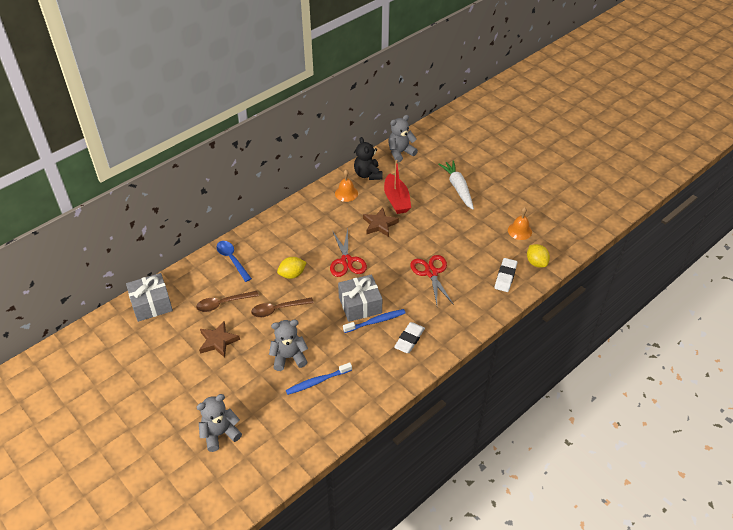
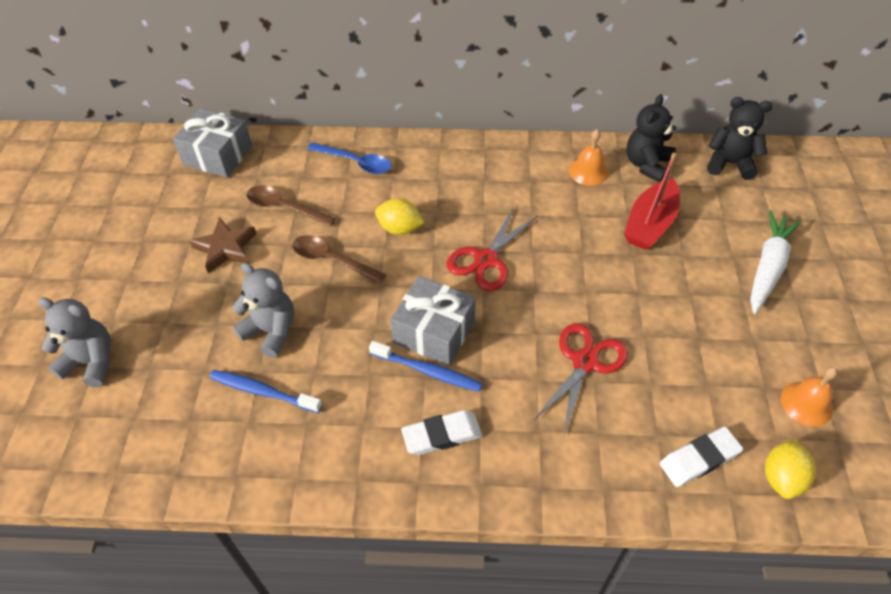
camera: 45 degrees right, 5 degrees up
(232, 259) = (356, 162): blue spoon -> blue spoon turned 105 degrees clockwise
(379, 224) = (587, 242): brown star -> none
(400, 152) = (729, 163): grey teddy bear -> black teddy bear

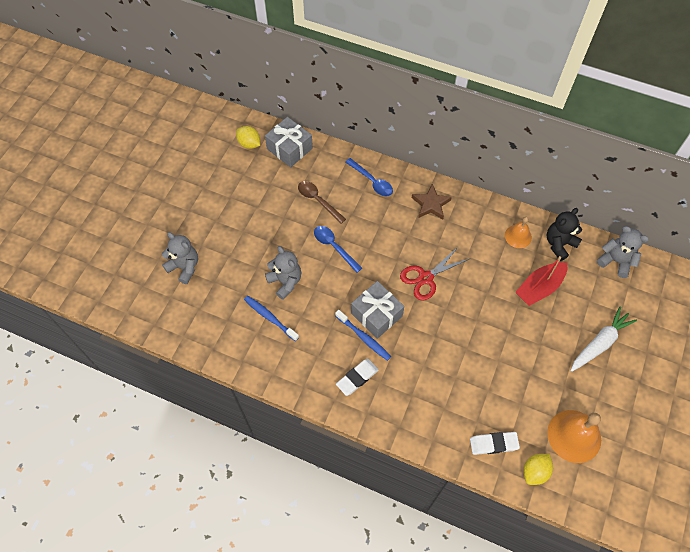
camera: 20 degrees right, 10 degrees up
(225, 248) = (275, 218): brown star -> brown star (430, 204)
(331, 260) = (334, 247): brown spoon -> blue spoon
(400, 229) = (382, 239): yellow lemon -> yellow lemon (249, 144)
(442, 435) = (357, 378): white eraser -> white eraser turned 45 degrees counterclockwise
(585, 362) = (456, 364): red scissors -> none
(729, 163) = (615, 261): black teddy bear -> grey teddy bear
(806, 403) = (574, 436): orange bell -> orange bell, size x1.73

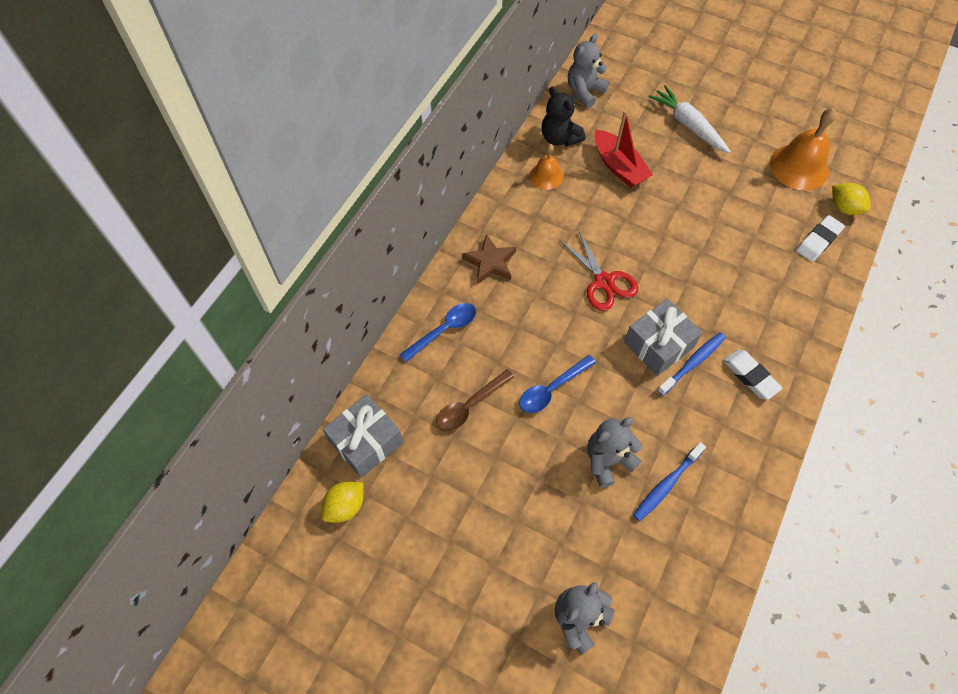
camera: 85 degrees left, 0 degrees up
(493, 444) = (818, 241): white eraser -> white eraser turned 45 degrees clockwise

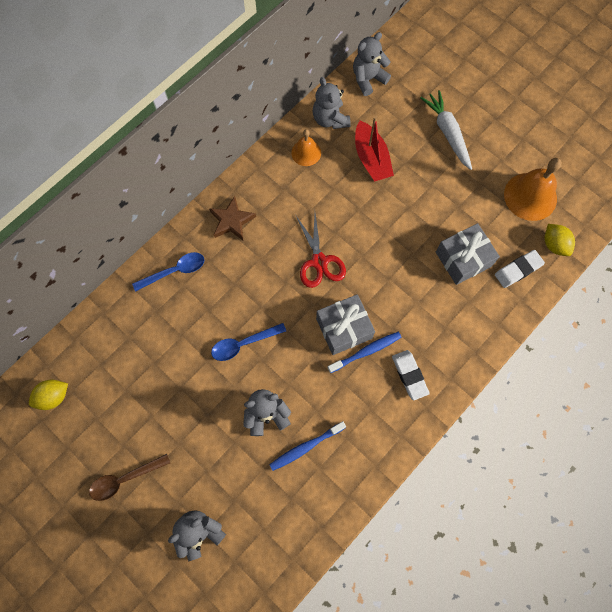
camera: 15 degrees right, 10 degrees up
(366, 442) = (84, 349): grey gift -> grey gift (463, 259)
(469, 406) = (174, 341): brown spoon -> brown spoon (124, 479)
(559, 138) = (330, 119): black teddy bear -> grey teddy bear

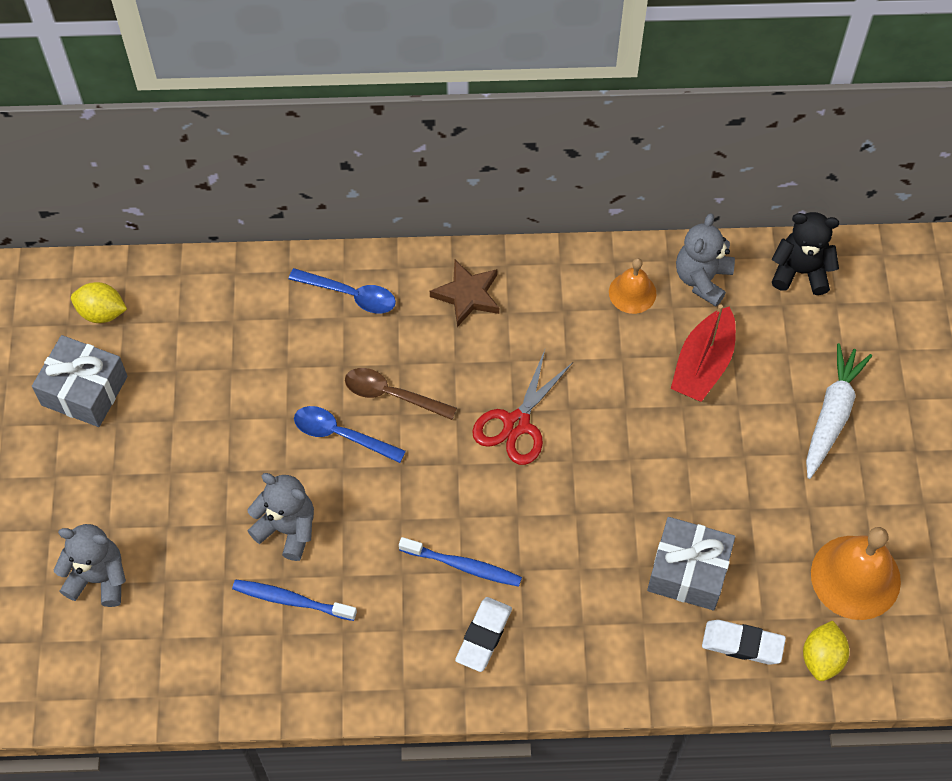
camera: 45 degrees right, 10 degrees down
(124, 479) = (84, 456): brown spoon -> brown spoon (391, 395)
(344, 328) = (465, 519): grey gift -> grey gift (84, 391)
(368, 79) = (800, 271): grey teddy bear -> black teddy bear

